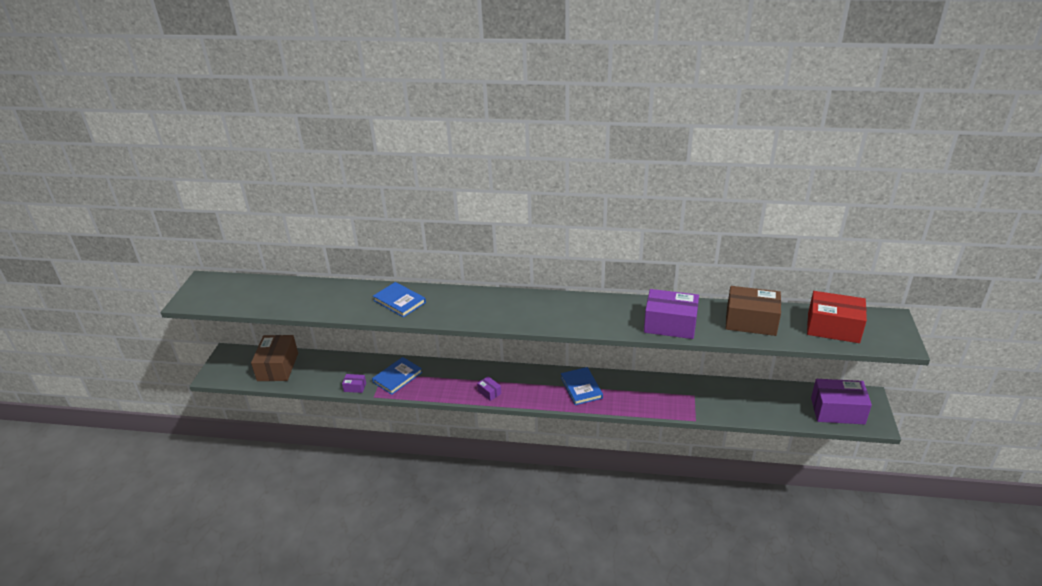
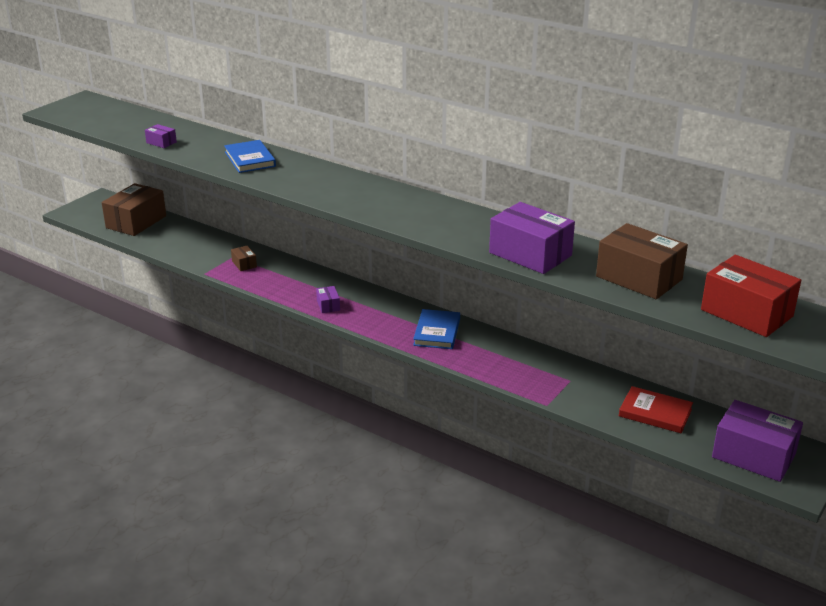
camera: 25 degrees right, 5 degrees down
(355, 387) = (193, 260): purple box -> purple box (161, 142)
(397, 377) = (244, 264): blue book -> brown box
(761, 401) = (655, 413): none -> red book

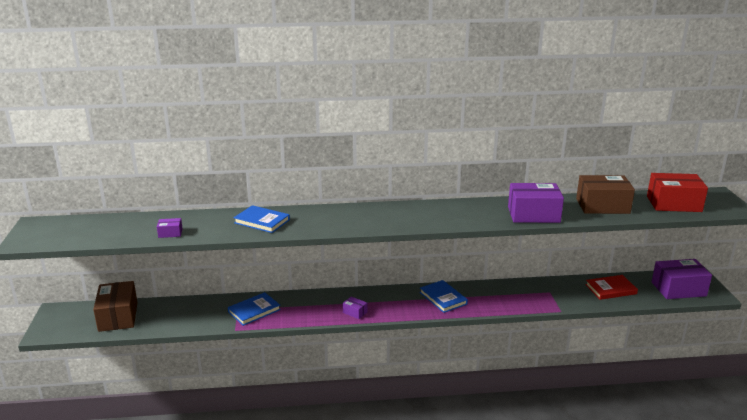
camera: 40 degrees left, 5 degrees down
(244, 264) = (254, 311): brown box -> blue book

